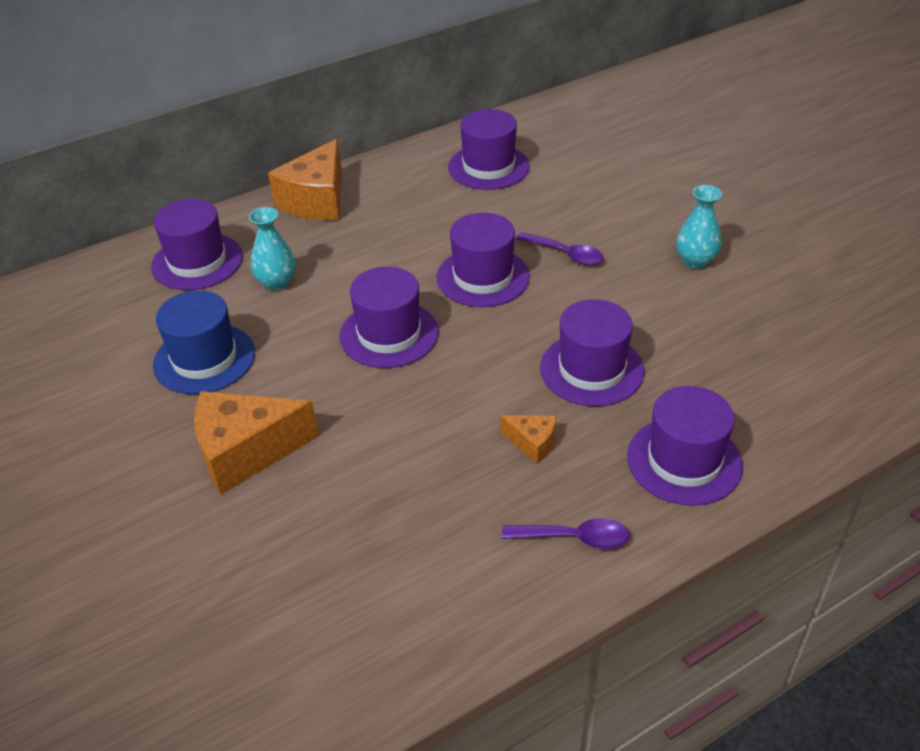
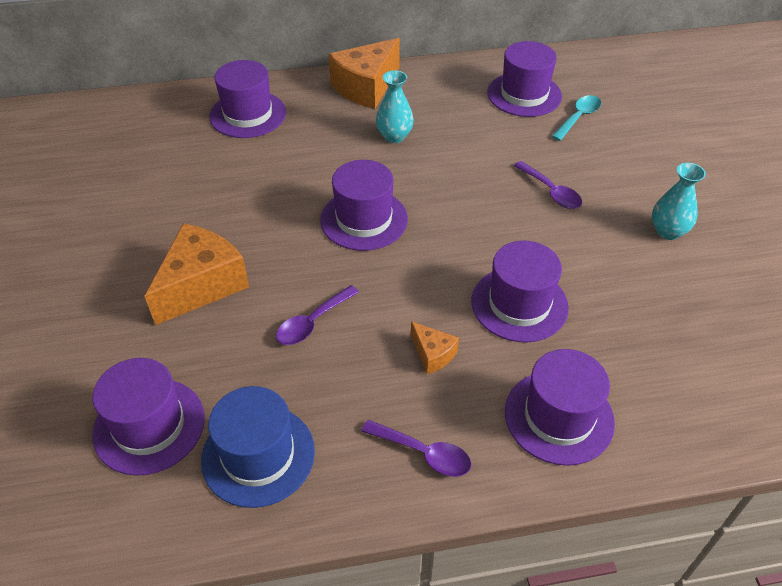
camera: 20 degrees right, 5 degrees up
(204, 359) = (211, 197): blue hat -> blue hat (258, 455)
(246, 452) = (201, 285): orange cheese -> orange cheese turned 120 degrees clockwise
(276, 282) = (298, 149): turquoise vase -> turquoise vase (394, 136)
(391, 451) = (313, 322): none -> purple spoon
(483, 277) = (468, 192): purple hat -> purple hat (149, 426)
(554, 176) = (578, 117): none -> turquoise spoon

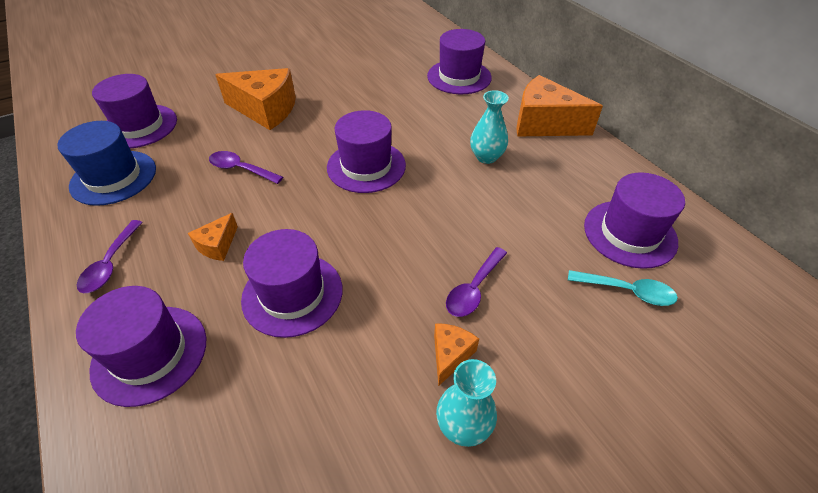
camera: 70 degrees right, 0 degrees up
(609, 222) = (450, 355): none -> orange cheese

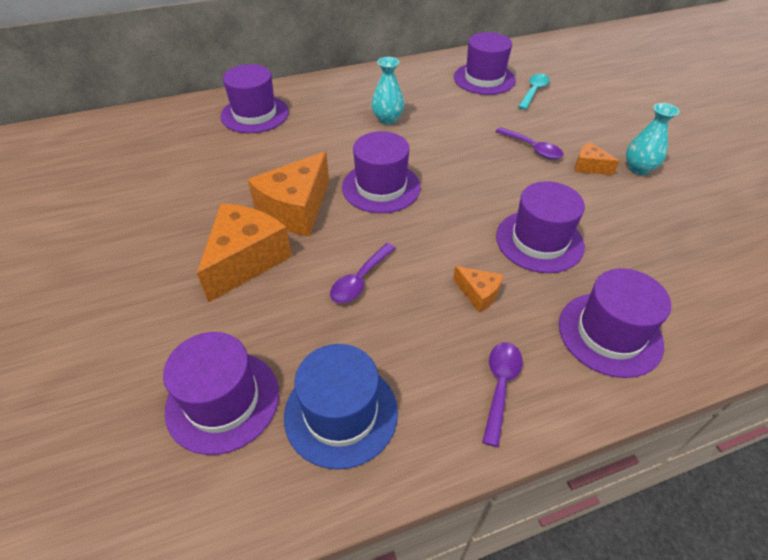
camera: 80 degrees left, 0 degrees up
(111, 264) = (500, 386): purple spoon -> purple spoon turned 90 degrees counterclockwise
(544, 124) = (352, 85): orange cheese -> orange cheese (296, 209)

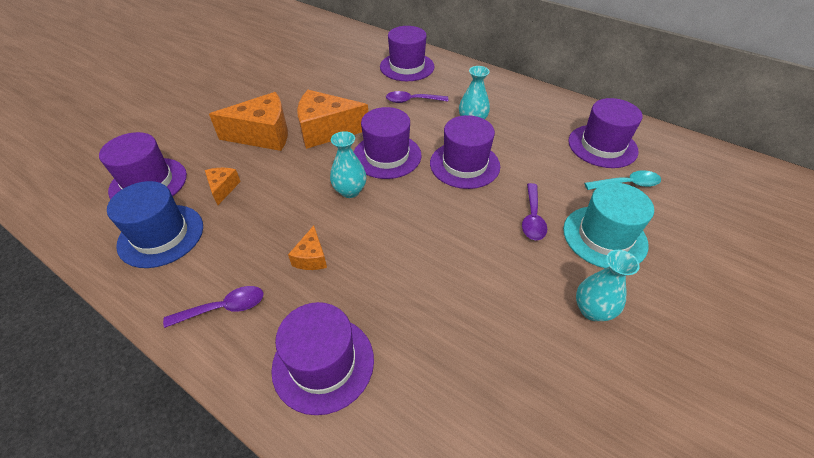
camera: 55 degrees right, 0 degrees up
(360, 280) = (281, 190): purple spoon -> purple spoon (412, 101)
(408, 231) = (350, 191): none -> turquoise vase
(539, 241) = (405, 271): purple hat -> purple hat (464, 164)
(576, 128) = (604, 237): none -> turquoise hat
(589, 166) = (550, 268): orange cheese -> orange cheese (223, 188)

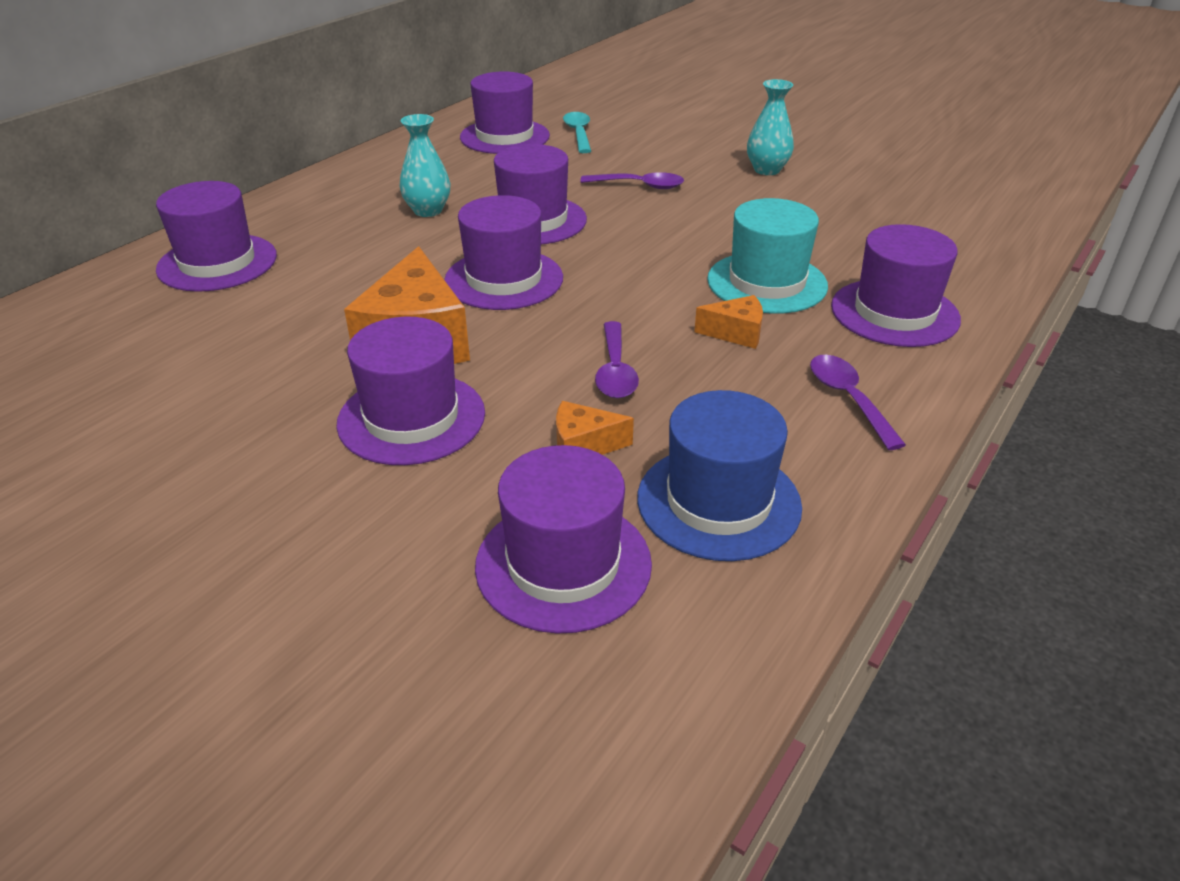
camera: 90 degrees left, 10 degrees down
(263, 135) = (411, 418): orange cheese -> purple hat
(350, 191) = (591, 309): turquoise vase -> none
(412, 101) = (345, 258): purple spoon -> purple spoon (615, 371)
(604, 237) = (665, 153): turquoise hat -> turquoise hat (767, 283)

